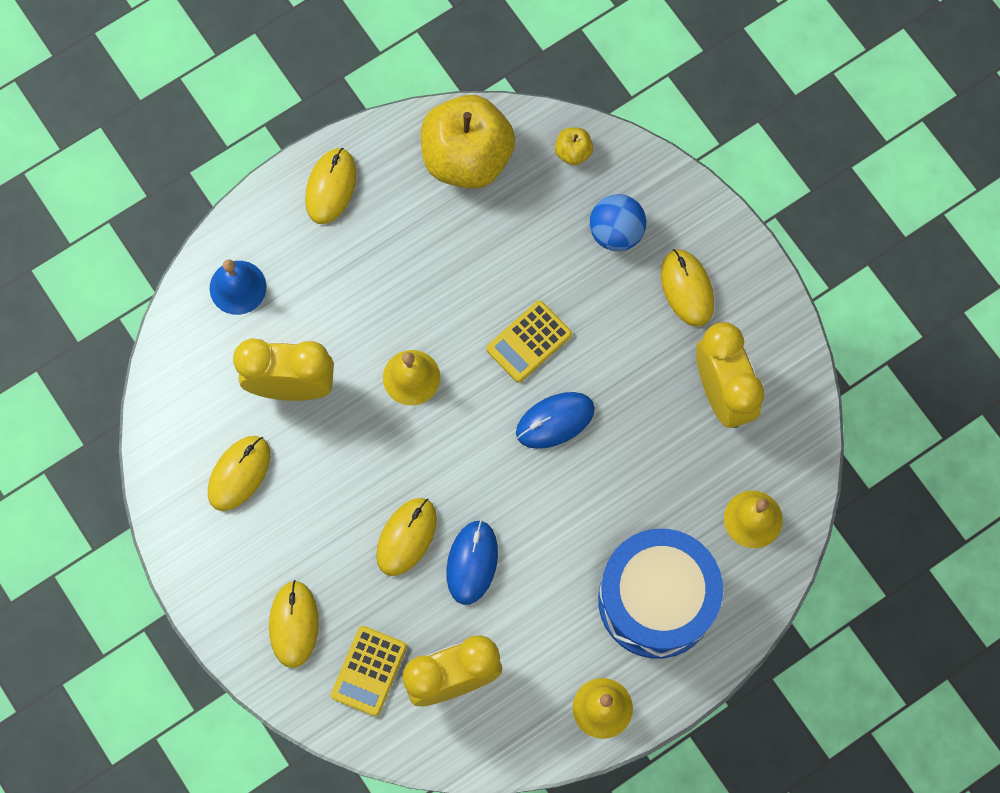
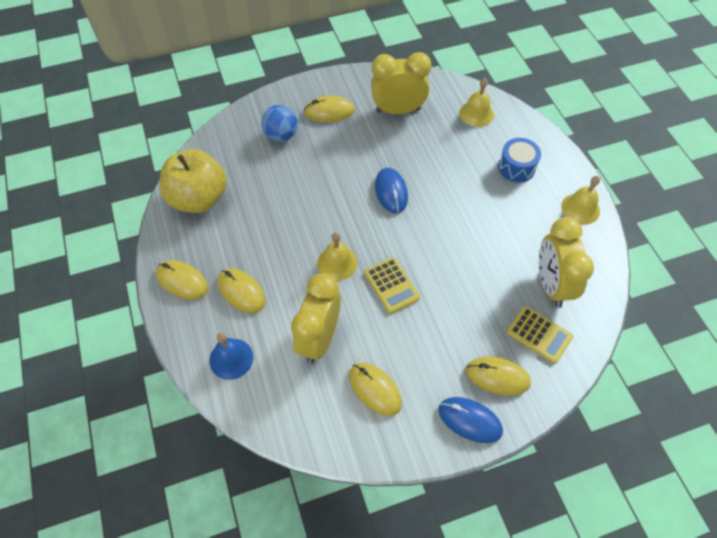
camera: 75 degrees left, 15 degrees down
(406, 537) = (448, 290): yellow mouse -> yellow mouse (241, 291)
(472, 562) = (474, 256): blue mouse -> blue mouse (470, 420)
(529, 342) = (335, 193): yellow calculator -> yellow calculator (391, 285)
(573, 152) = (221, 144): yellow apple -> none
(656, 600) = (516, 167): blue drum -> blue drum, size x0.51

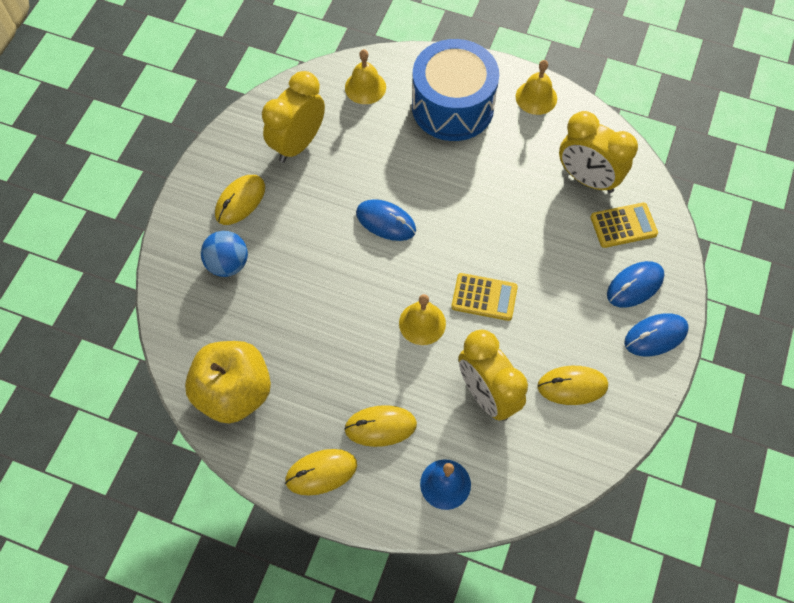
camera: 50 degrees left, 5 degrees up
(497, 376) = (635, 285): yellow mouse -> blue mouse
(516, 167) = (452, 106): blue drum -> blue drum, size x1.96

